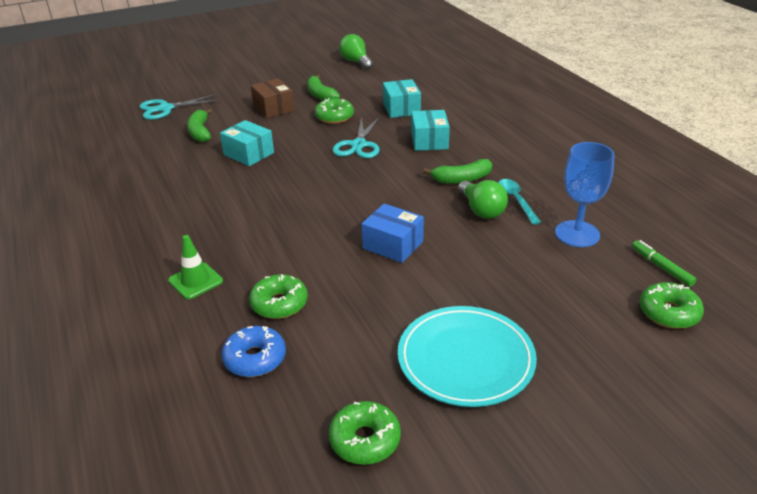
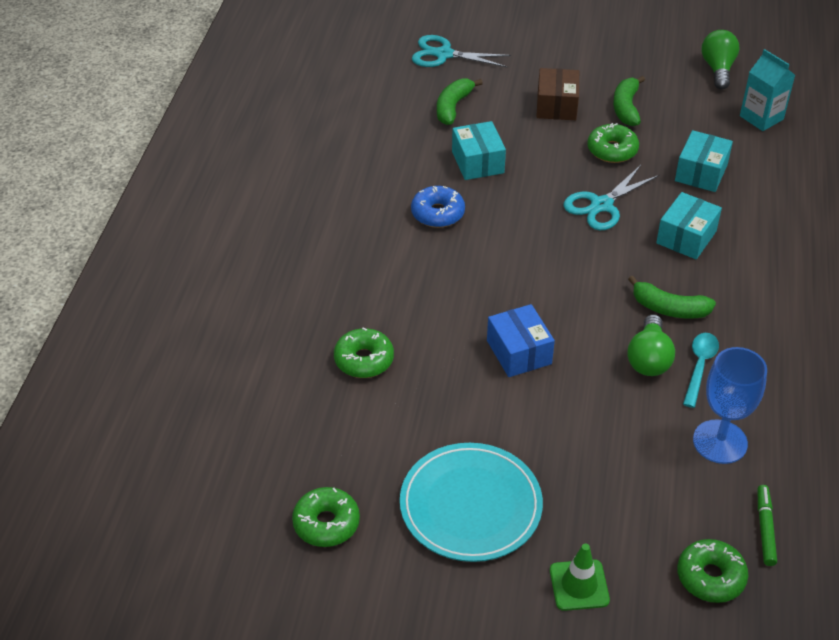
camera: 35 degrees right, 10 degrees up
(195, 281) = (314, 296): green traffic cone -> green traffic cone (579, 585)
(255, 359) = (303, 402): blue donut -> blue donut (437, 213)
(406, 74) = (761, 118): none -> turquoise carton

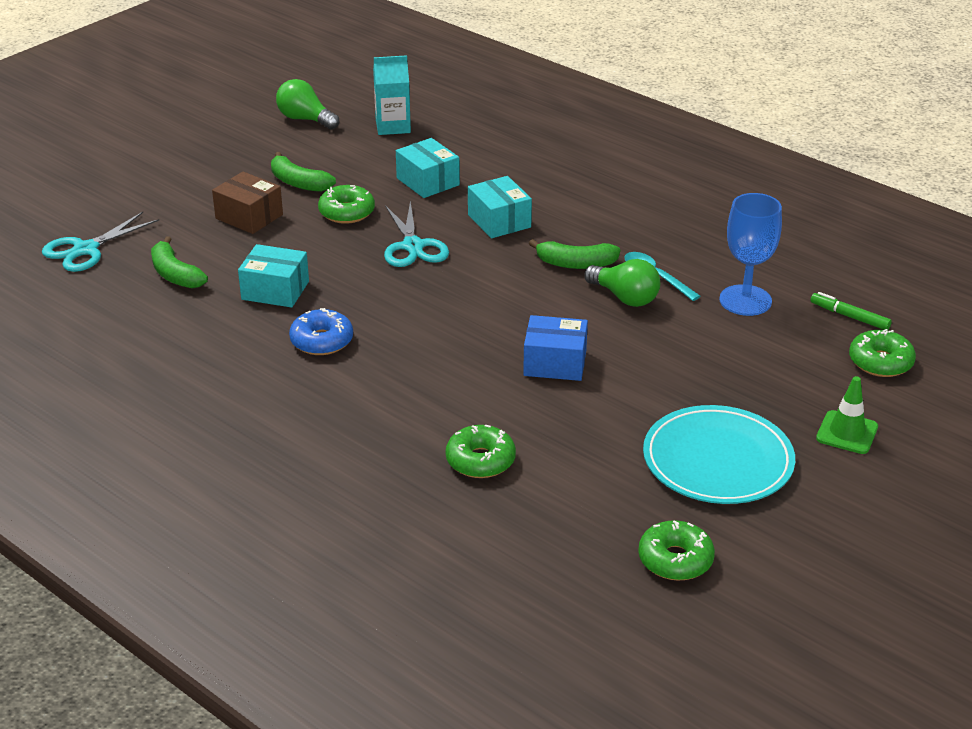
camera: 60 degrees left, 10 degrees down
(669, 308) = (576, 264): green banana -> green banana turned 45 degrees clockwise

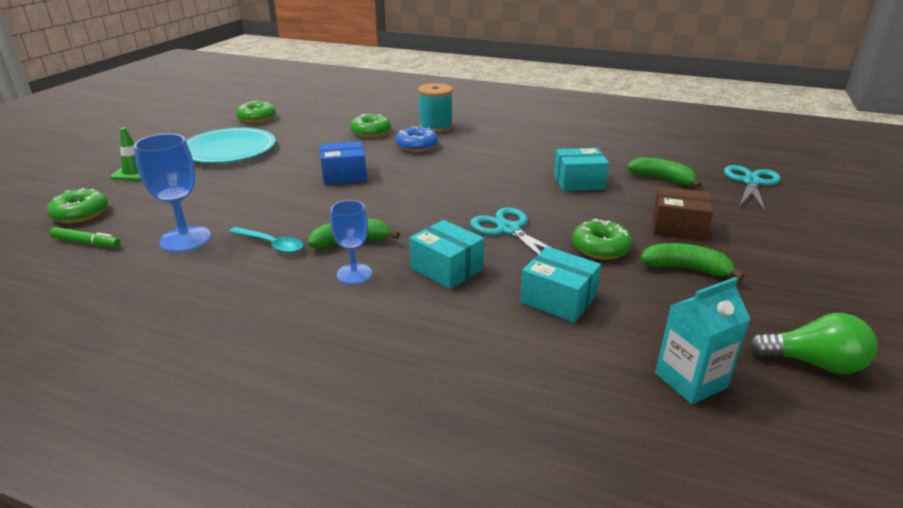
camera: 160 degrees right, 5 degrees down
(322, 341) = (511, 162): blue donut -> blue donut (416, 146)
(366, 451) = (435, 127): none -> turquoise spool
(582, 232) = (354, 274): none -> blue goblet
(624, 297) = (299, 223): green light bulb -> none

